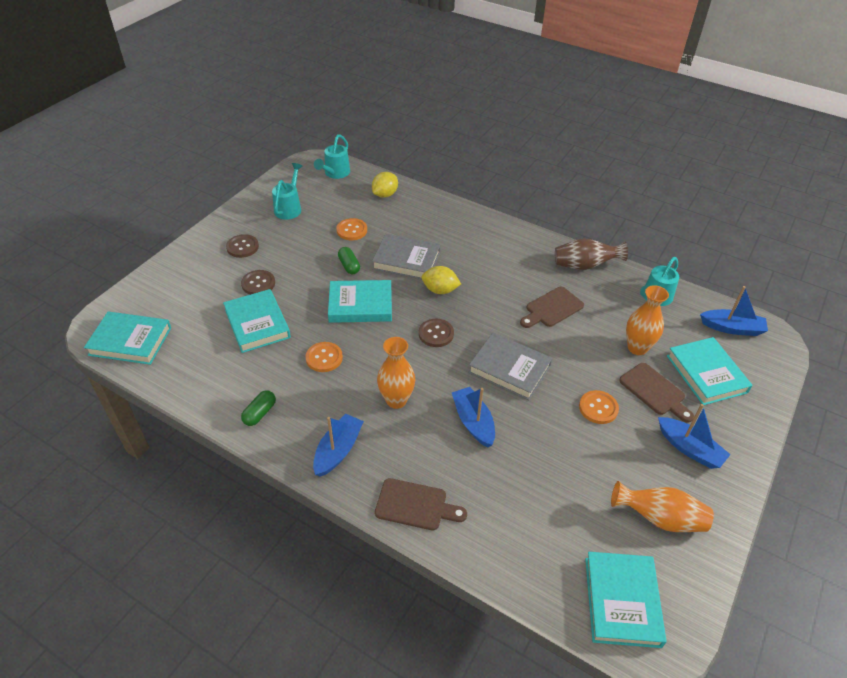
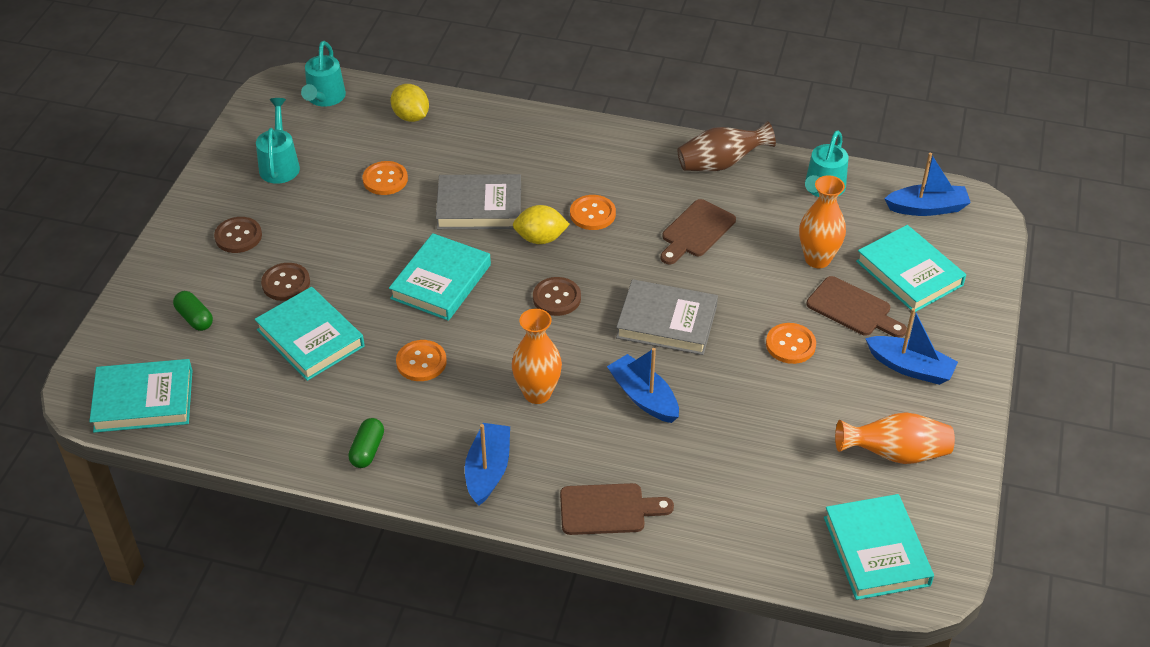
camera: 15 degrees left, 0 degrees up
(349, 266) = (403, 231): green capsule -> green capsule (194, 318)
(360, 305) = (441, 281): turquoise book -> turquoise book turned 45 degrees counterclockwise
(385, 194) = (411, 117): yellow lemon -> yellow lemon turned 60 degrees counterclockwise
(482, 281) = (592, 214): none -> orange button

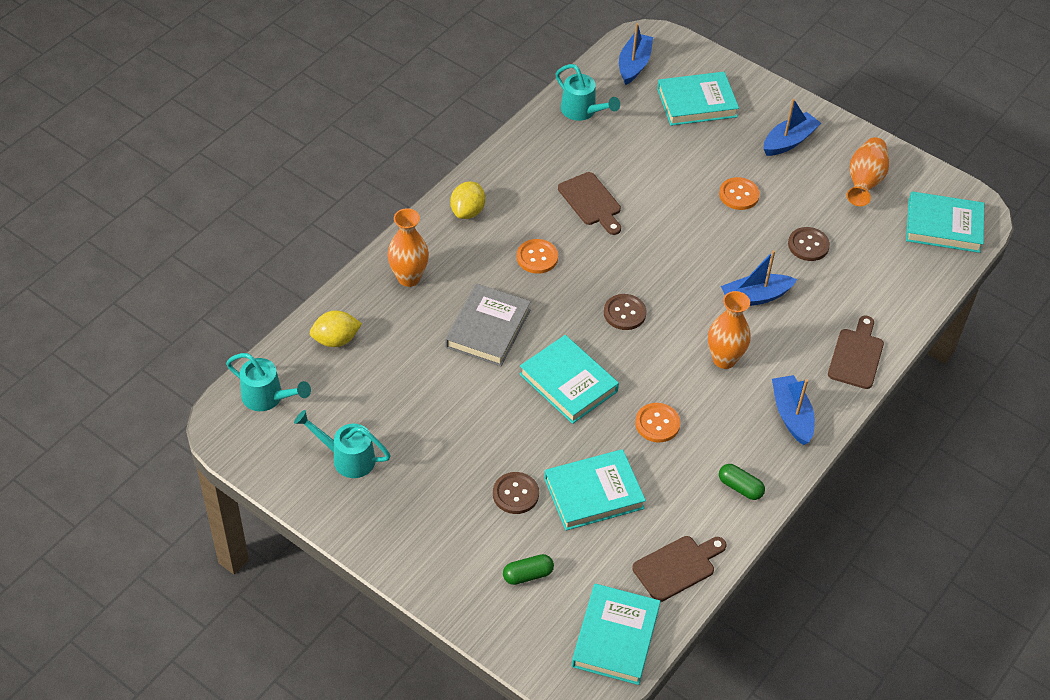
camera: 70 degrees left, 5 degrees up
(238, 236) = (433, 515): brown button -> brown button (808, 245)
(385, 179) = (414, 384): orange button -> none
(488, 470) = (791, 415): blue boat -> blue boat turned 45 degrees clockwise
(540, 238) = (549, 300): yellow lemon -> yellow lemon (467, 211)
(666, 322) = (683, 255): grey book -> none
(721, 164) = (520, 158): brown vase -> none
(817, 259) = (657, 145): orange vase -> orange vase (409, 278)
(853, 309) = (718, 147): brown cutting board -> brown cutting board (677, 567)

